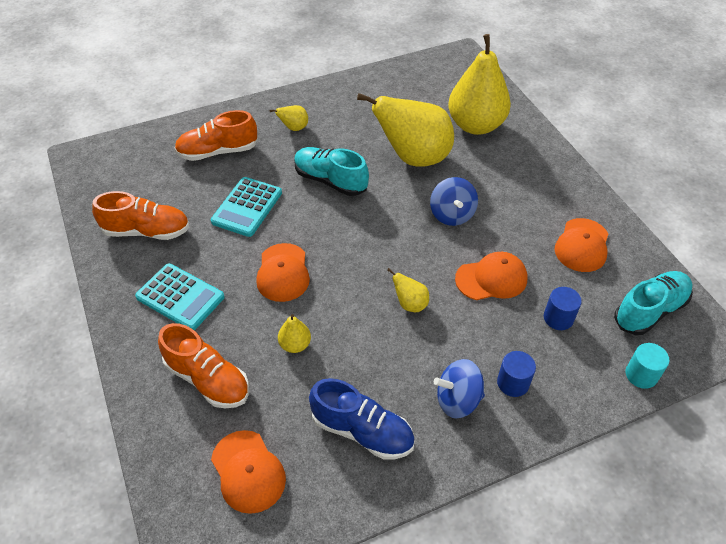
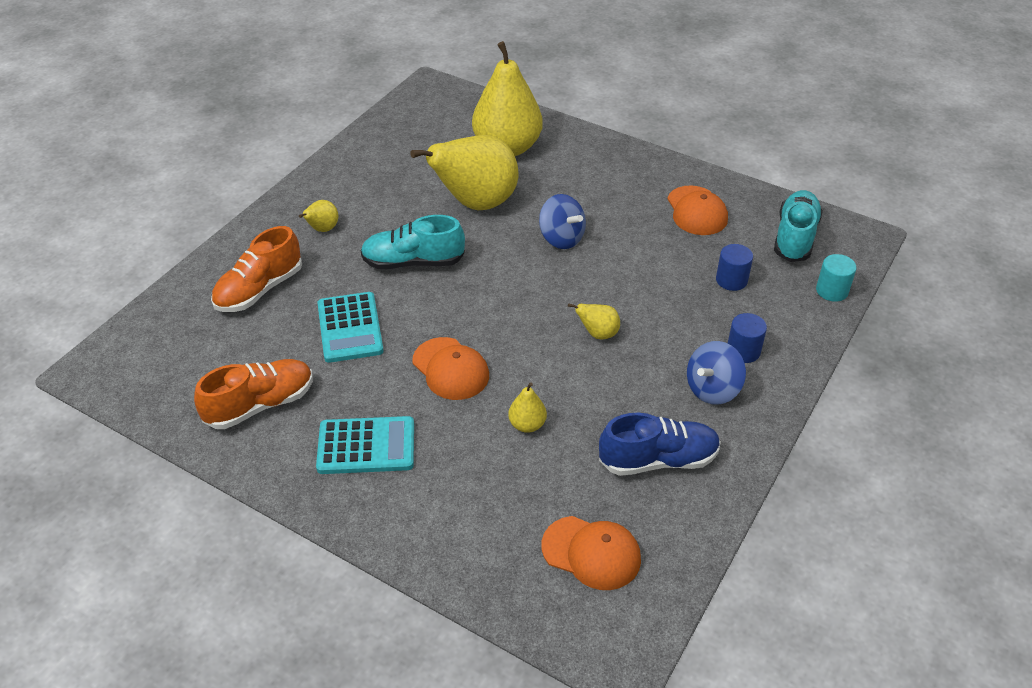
camera: 35 degrees left, 5 degrees down
(208, 379) = (473, 501): orange shoe -> none
(491, 279) = (648, 276): orange cap -> none

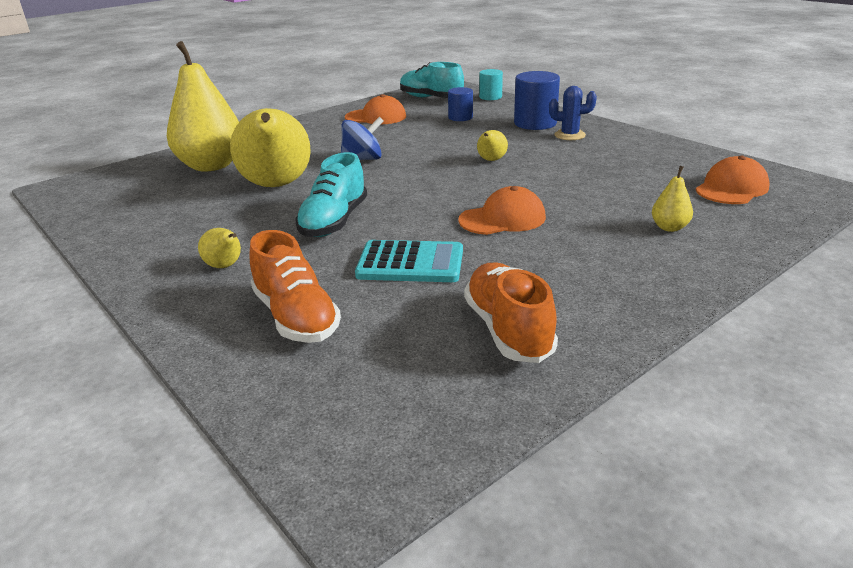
camera: 70 degrees left, 15 degrees down
(366, 446) = (595, 269): turquoise calculator -> none
(527, 425) = (587, 195): yellow pear -> yellow pear (669, 227)
(658, 460) = (637, 158): blue shoe -> none
(712, 389) = (569, 135): blue spinning top -> blue cactus
(743, 351) = (535, 123): blue cylinder -> blue cylinder, size x1.66

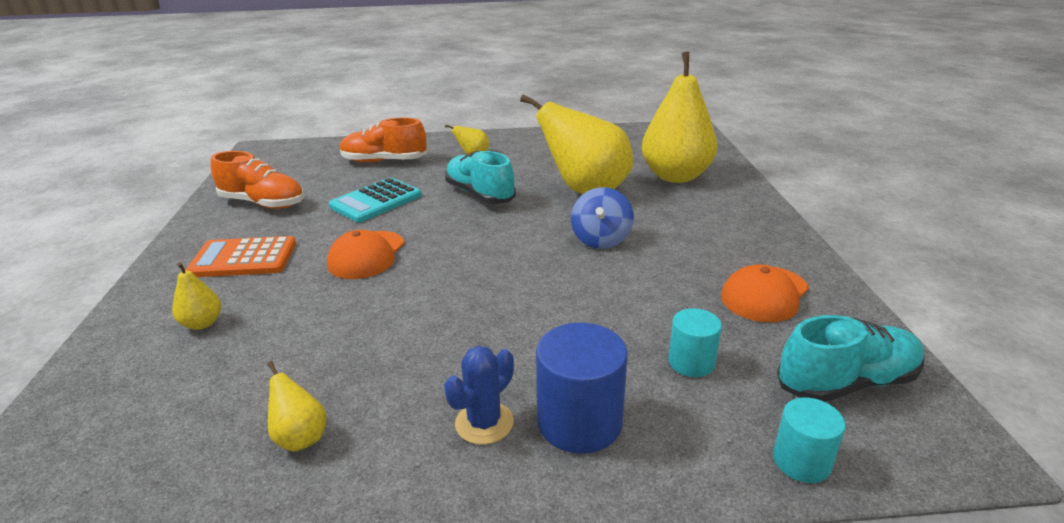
camera: 125 degrees right, 0 degrees up
(460, 117) = (691, 362): blue cylinder -> turquoise cylinder
(491, 160) = (492, 308): yellow pear -> yellow pear (300, 437)
(597, 265) = (243, 258): none -> orange calculator
(731, 188) = (146, 434): orange cap -> none

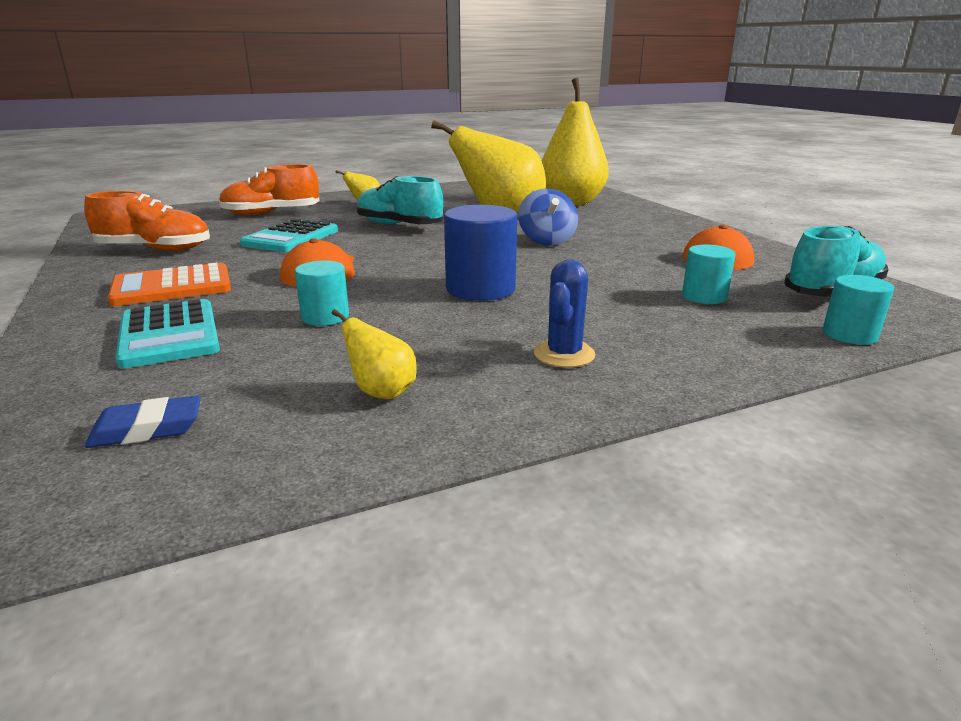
camera: 20 degrees left, 5 degrees down
(118, 439) = (147, 429): none -> blue eraser
(202, 323) = (169, 334): yellow pear -> turquoise calculator
(327, 323) = (325, 317): none -> turquoise cylinder
(579, 422) = (650, 341): blue cylinder -> blue cylinder (480, 289)

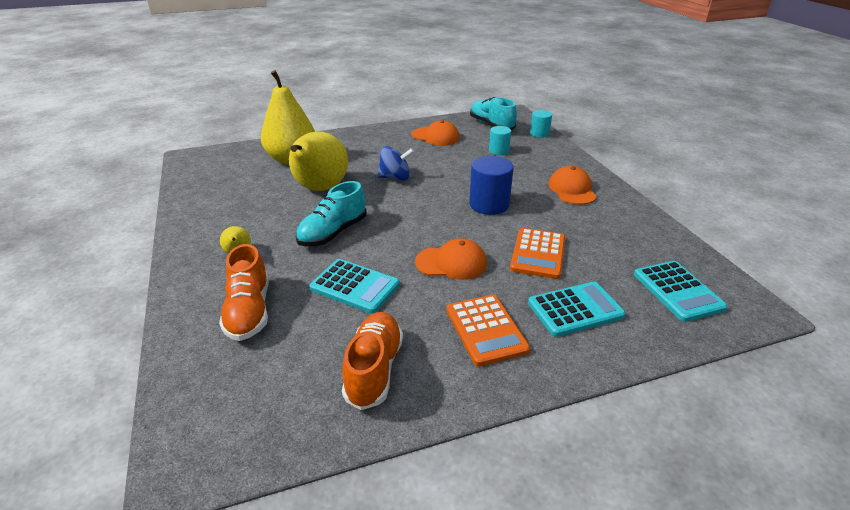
camera: 85 degrees left, 10 degrees up
(147, 429) = (677, 291): blue eraser -> turquoise calculator
(325, 317) = (538, 254): turquoise cylinder -> orange calculator
(382, 392) = (621, 232): yellow pear -> none
(564, 354) = (572, 189): blue cactus -> orange cap

